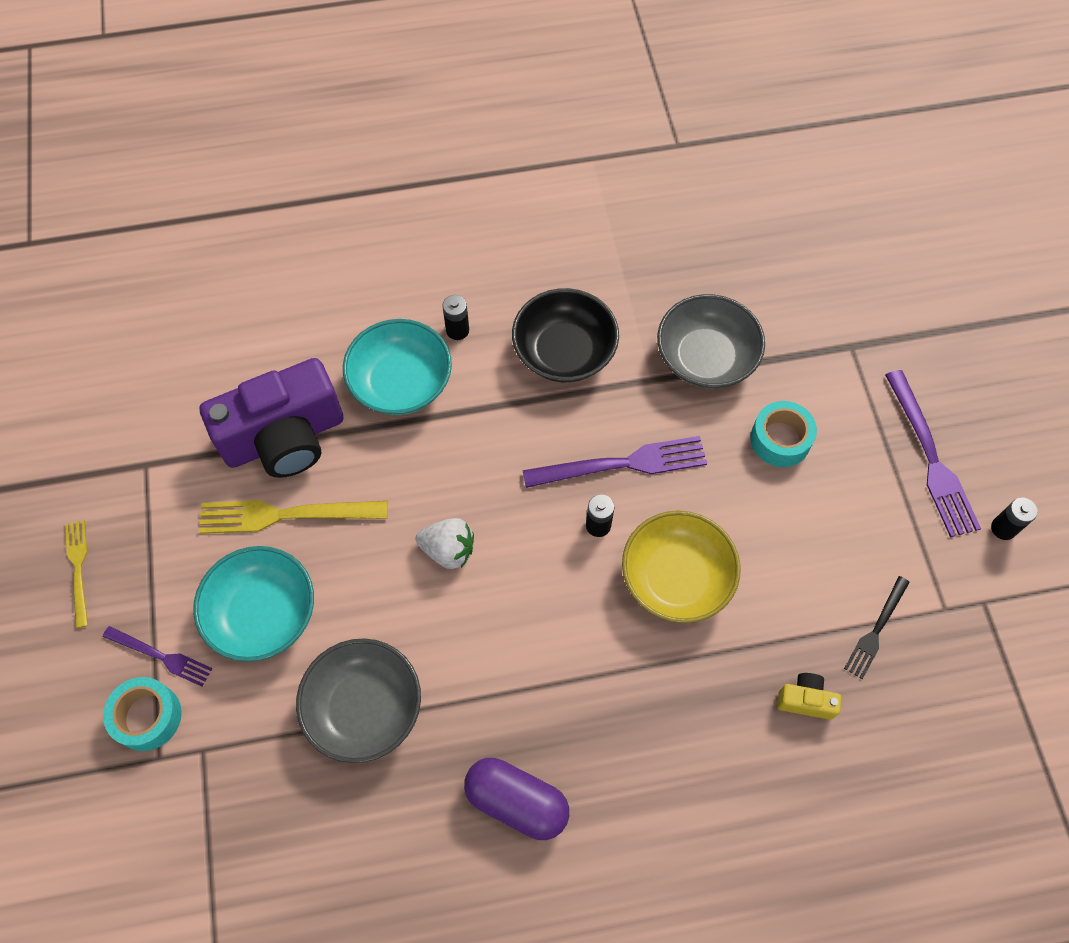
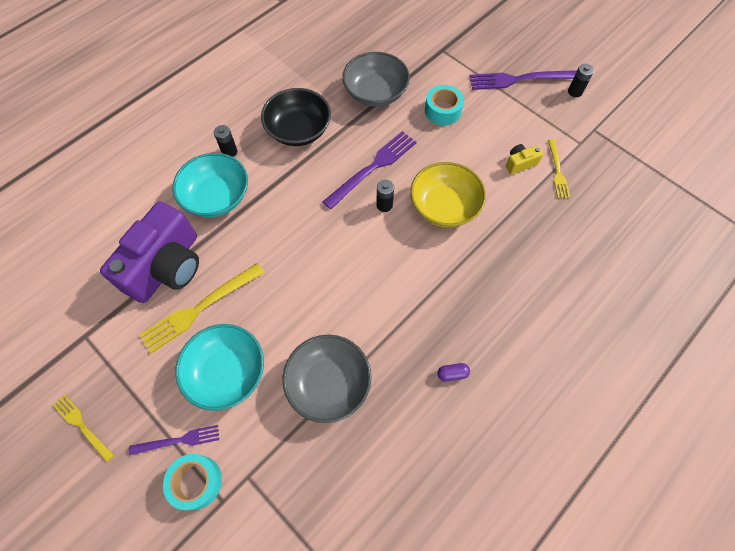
camera: 35 degrees left, 0 degrees up
(448, 550) = (312, 267): white strawberry -> none
(516, 802) = (452, 374): purple capsule -> purple capsule, size x0.44
(805, 700) = (552, 225): yellow camera -> yellow camera (520, 163)
(876, 630) = (557, 171): black fork -> yellow fork
(930, 458) = (518, 79): purple fork -> purple fork turned 135 degrees clockwise

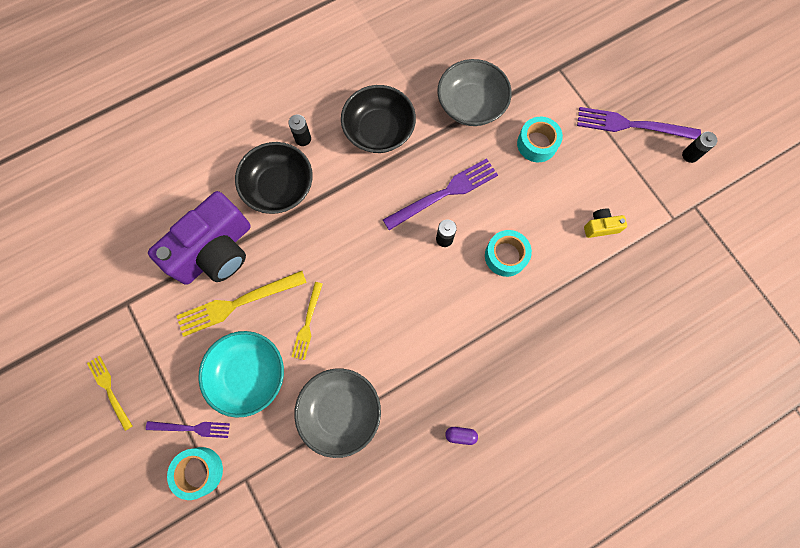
camera: 15 degrees right, 10 degrees up
(217, 197) = (279, 187): turquoise bowl -> black bowl
(444, 206) = (505, 256): yellow bowl -> turquoise tape
(557, 171) = (638, 246): yellow fork -> yellow fork (307, 323)

